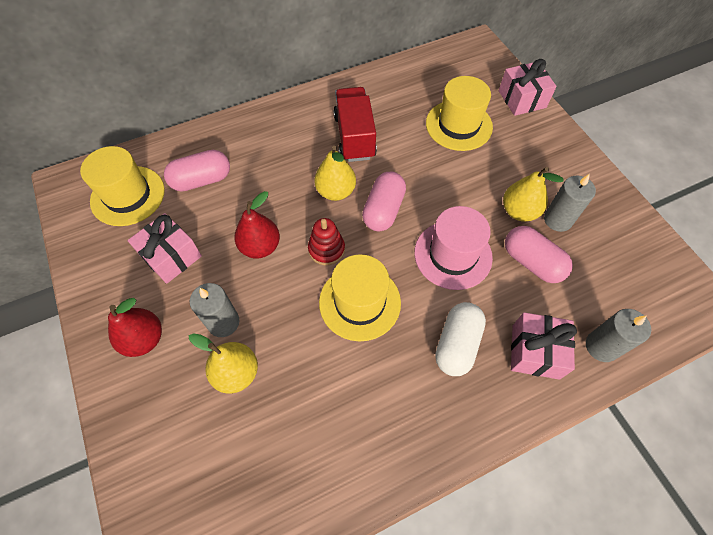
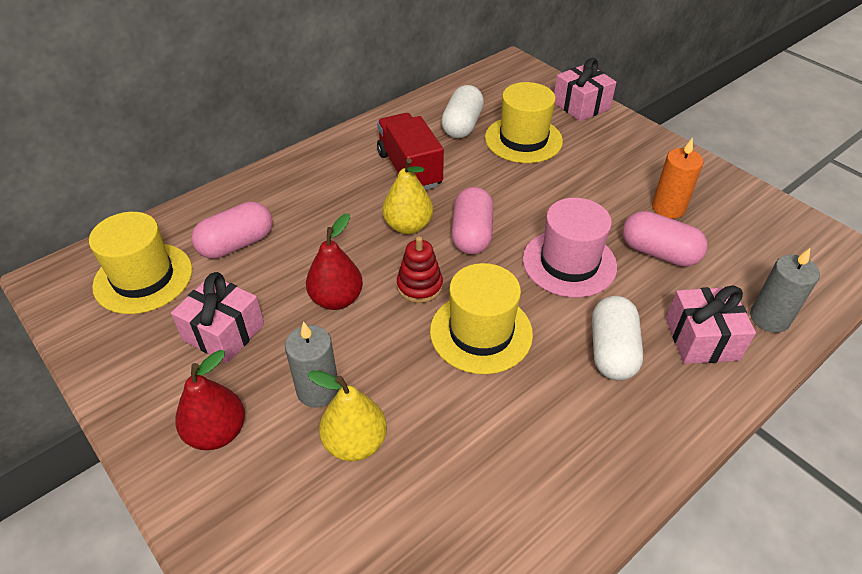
camera: 15 degrees left, 15 degrees down
(412, 101) = (462, 125): none -> white capsule
(519, 211) = (624, 208): yellow pear -> none
(558, 220) = (668, 208): grey candle -> orange candle

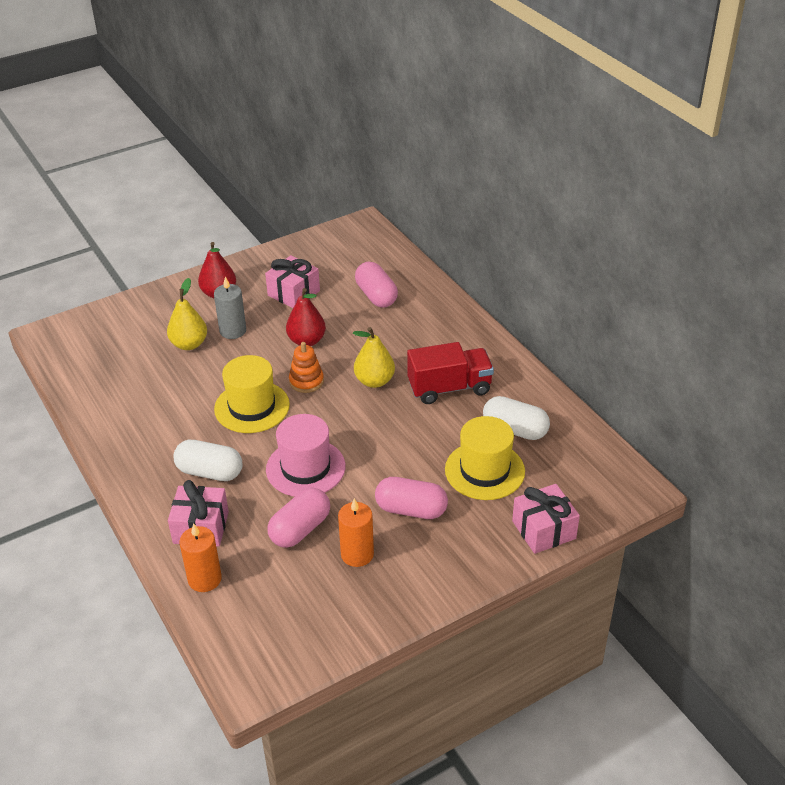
camera: 100 degrees right, 5 degrees down
(143, 278) = (353, 258): yellow hat -> none
(419, 286) = (306, 381): red stacking toy -> orange stacking toy
(471, 234) = (355, 416): pink capsule -> pink capsule (411, 509)
(769, 318) = (204, 579): grey candle -> orange candle

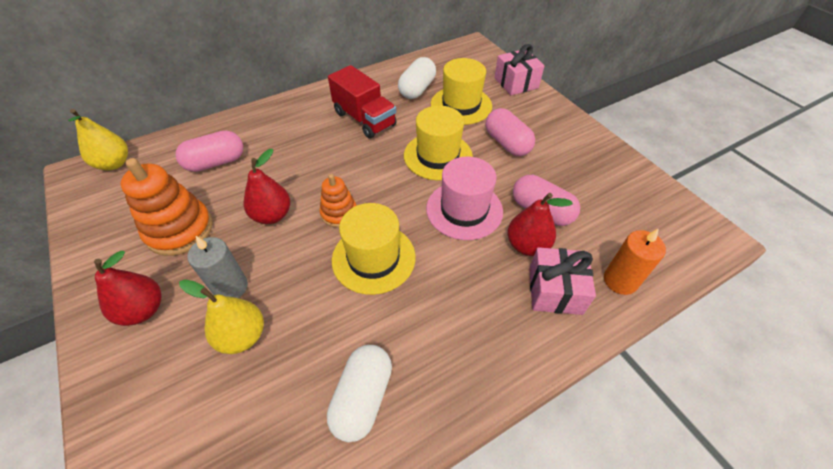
camera: 90 degrees left, 10 degrees up
(210, 472) = (475, 290): white capsule -> white capsule (362, 398)
(255, 512) = (527, 245): none -> red pear
(293, 293) = (180, 230): pink gift -> orange stacking toy
(357, 554) = (561, 174): orange candle -> none
(374, 381) = (347, 164): yellow pear -> yellow pear (114, 164)
(387, 449) = (438, 156): none -> yellow hat
(411, 509) = (507, 143): pink capsule -> pink capsule turned 45 degrees counterclockwise
(449, 388) = (364, 119): red truck -> red truck turned 150 degrees clockwise

